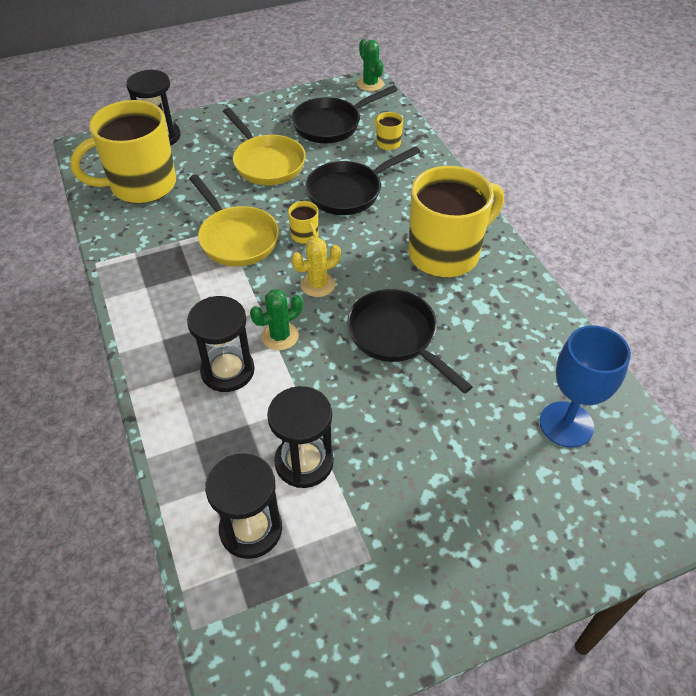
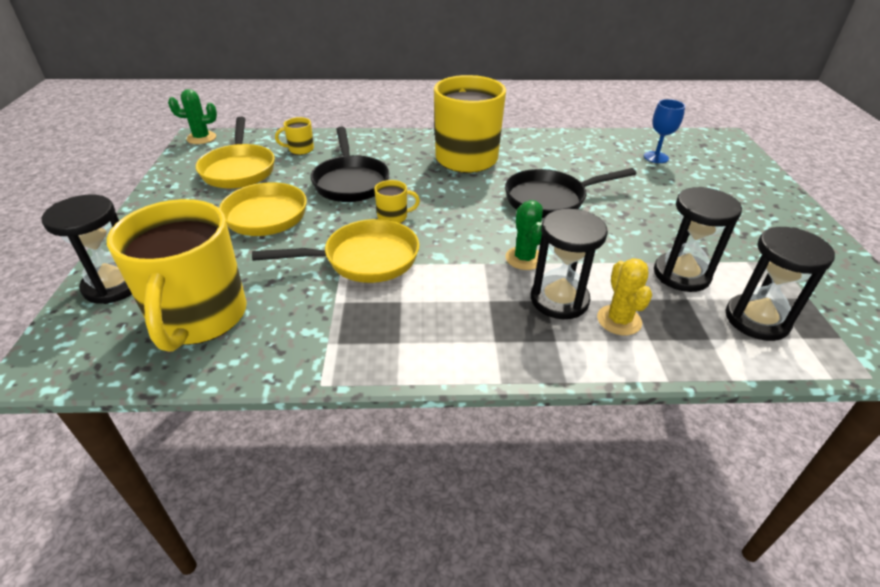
camera: 70 degrees left, 10 degrees down
(317, 284) = (466, 224): yellow cactus -> yellow cactus (619, 320)
(331, 124) = (239, 169): black pan -> yellow pan
(566, 424) = (656, 157): blue goblet -> blue goblet, size x0.63

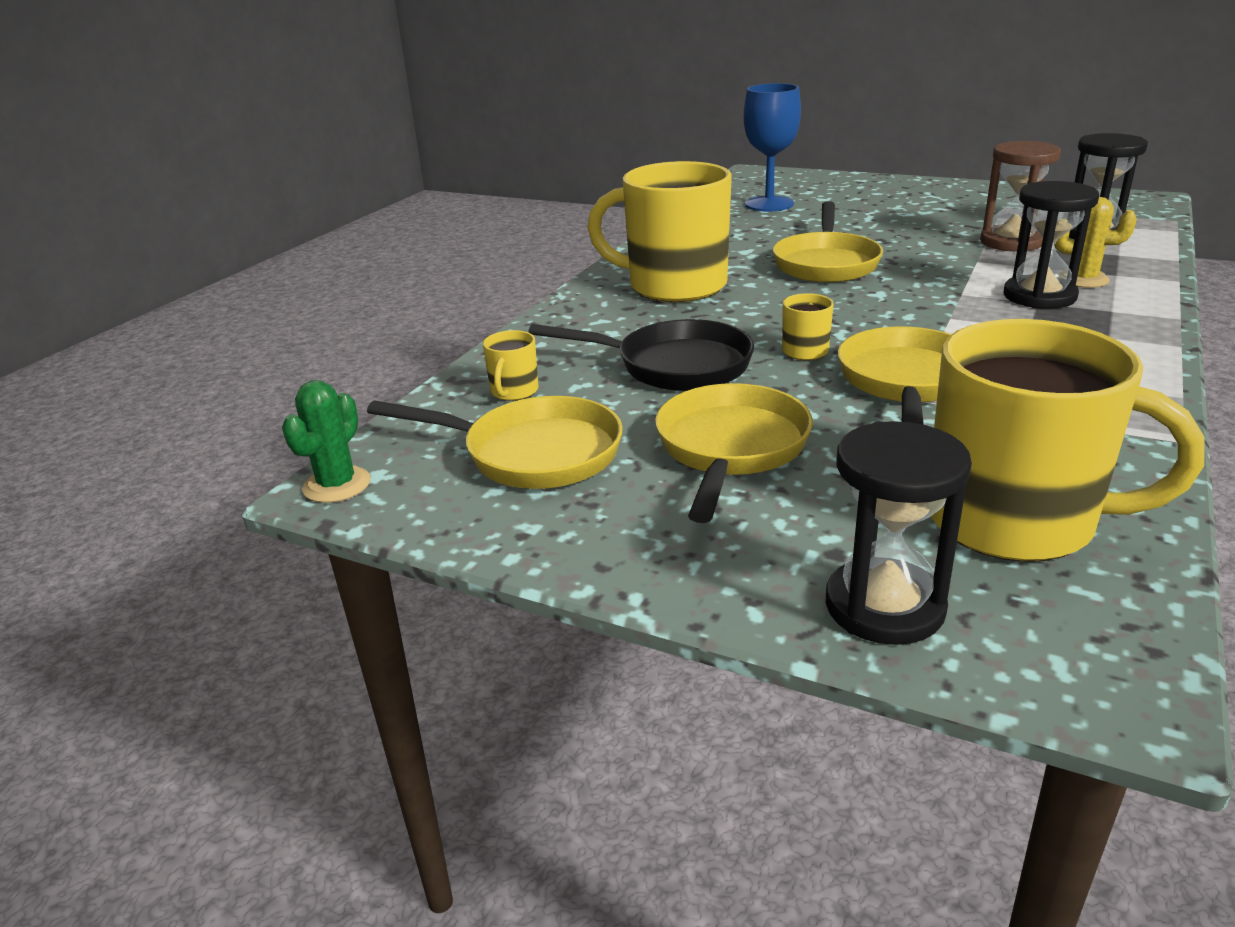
camera: 60 degrees left, 10 degrees down
(524, 258) = (950, 297): green cactus -> none
(550, 199) = (826, 263): black pan -> yellow pan
(656, 157) = (769, 204): blue goblet -> blue goblet, size x1.60
(681, 274) = (1011, 242): black hourglass -> brown hourglass

